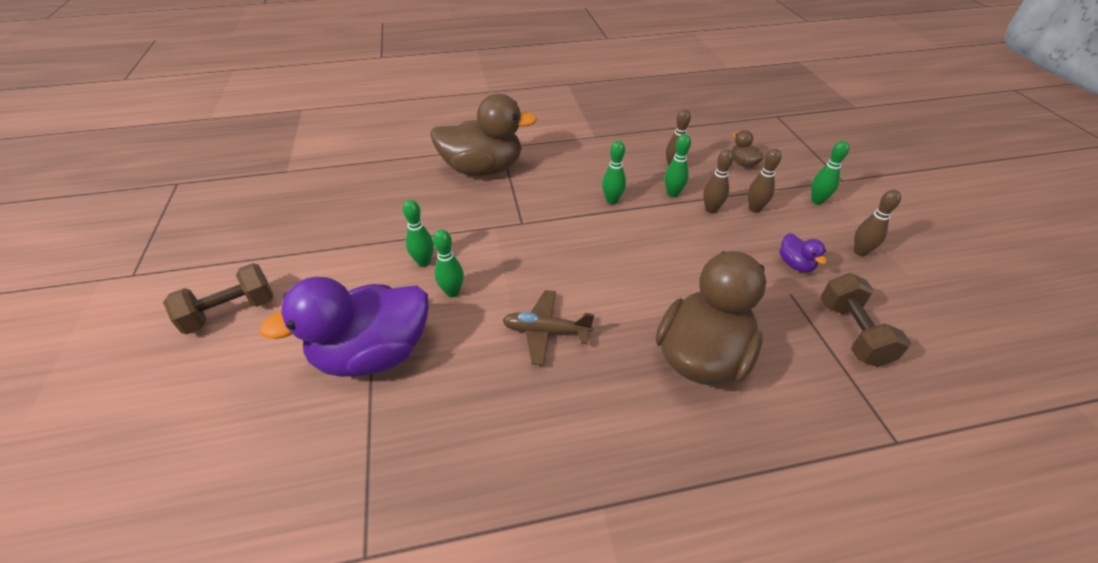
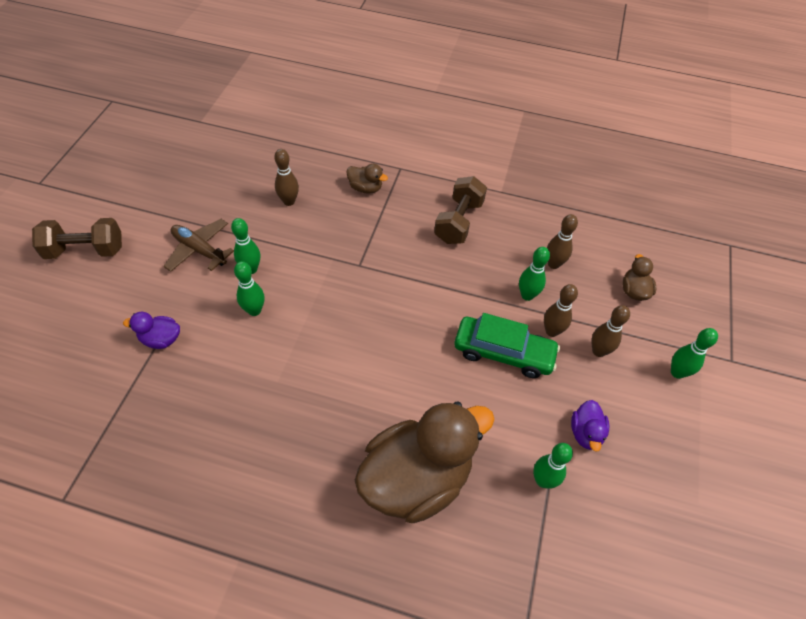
camera: 25 degrees right, 10 degrees up
(373, 354) = (161, 339): purple duck -> purple duck, size x0.42
(483, 169) = (365, 188): brown duck -> brown duck, size x0.42
(546, 332) = (302, 386): brown plane -> brown plane (199, 250)
(612, 200) = (460, 277): green bowling pin -> green bowling pin (543, 480)
(689, 237) = (503, 353): none -> green car
(852, 333) = (577, 531): brown dumbbell -> brown dumbbell (458, 222)
(860, 251) = (669, 452): brown bowling pin -> brown bowling pin (289, 201)

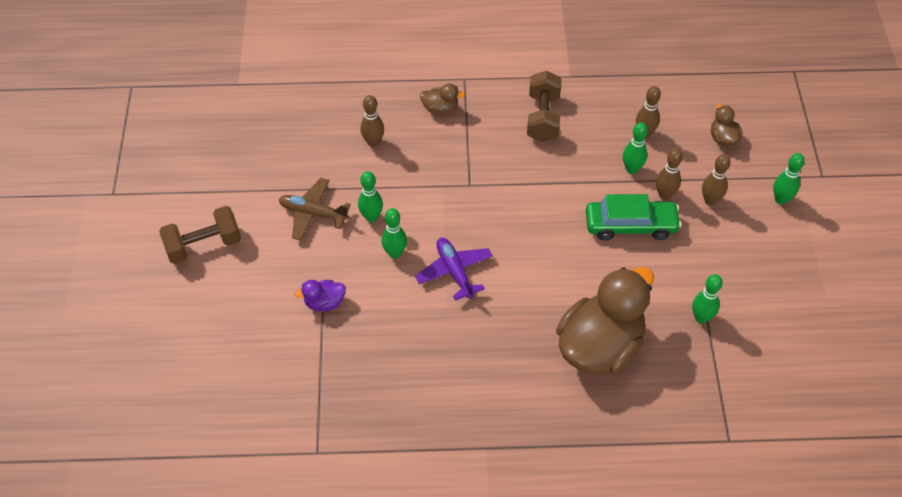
camera: 15 degrees left, 0 degrees up
(303, 346) = (454, 271): none -> purple plane
(585, 433) = (722, 271): purple duck -> none

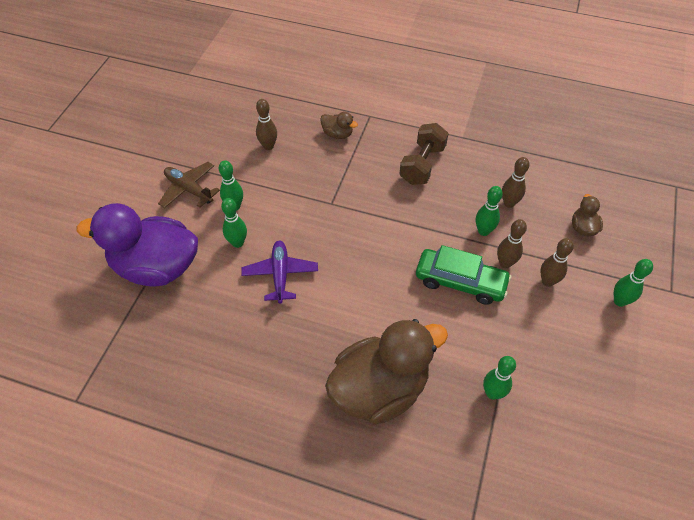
camera: 20 degrees right, 0 degrees up
(204, 245) = (89, 189): brown dumbbell -> none
(324, 303) = (156, 267): purple duck -> purple duck, size x2.39

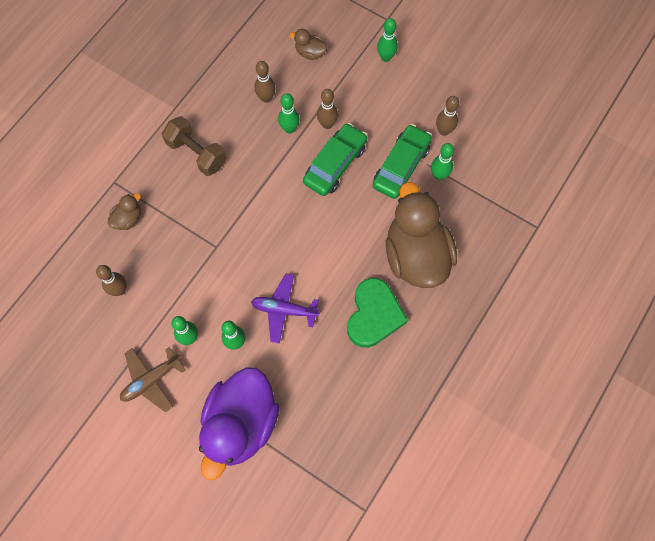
camera: 75 degrees left, 15 degrees up
(295, 360) = (374, 315): none -> green heart
(486, 348) = (401, 166): none -> green car
(547, 281) = (353, 100): brown bowling pin -> brown bowling pin (444, 131)

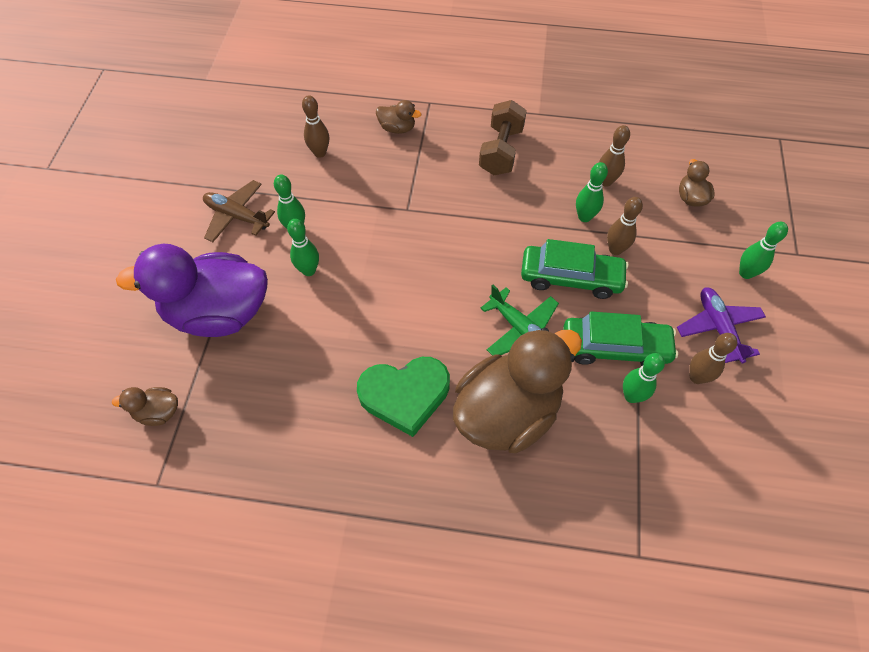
camera: 65 degrees right, 10 degrees down
(284, 310) = (366, 300): purple plane -> purple plane (718, 328)
(307, 494) = (158, 412): none -> brown duck
(359, 217) = (521, 329): none -> green plane

